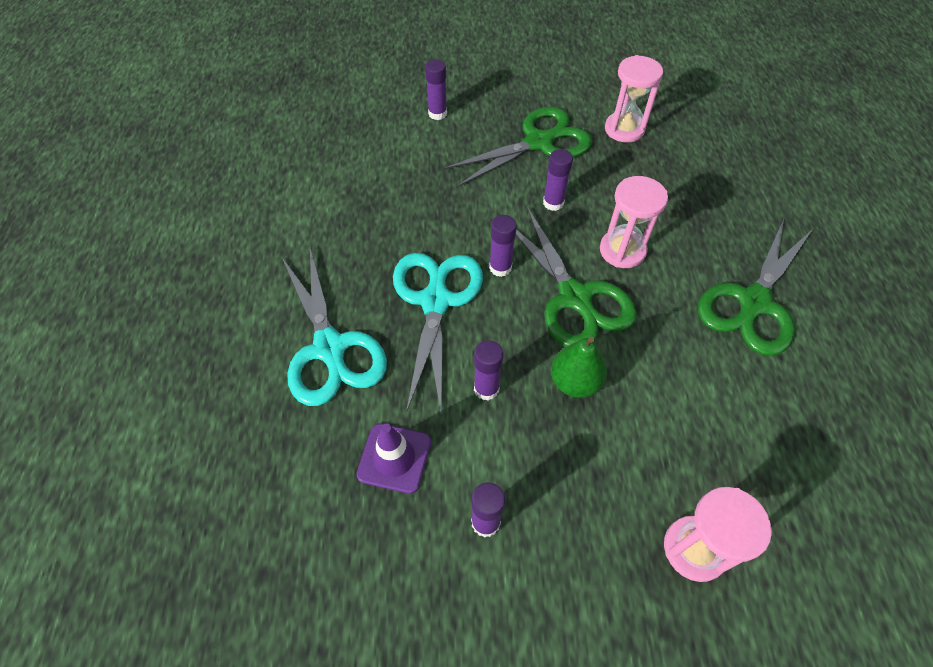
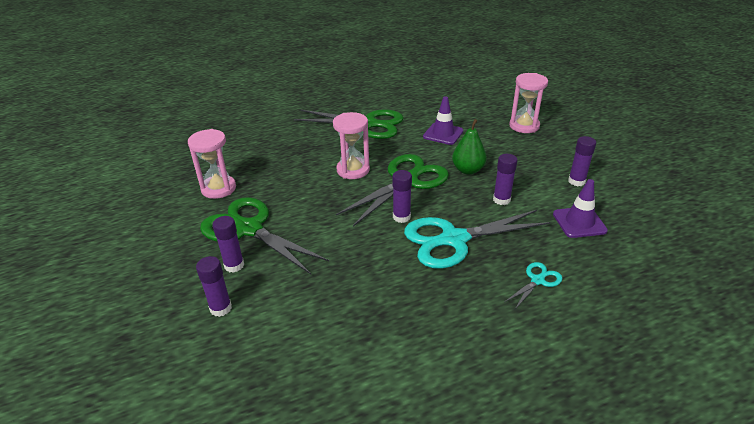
camera: 110 degrees left, 20 degrees down
(330, 349) = (538, 280): turquoise scissors -> turquoise scissors, size x0.45
(553, 203) = (321, 207): purple glue stick -> purple glue stick (234, 265)
(696, 395) = (443, 134): none -> purple traffic cone

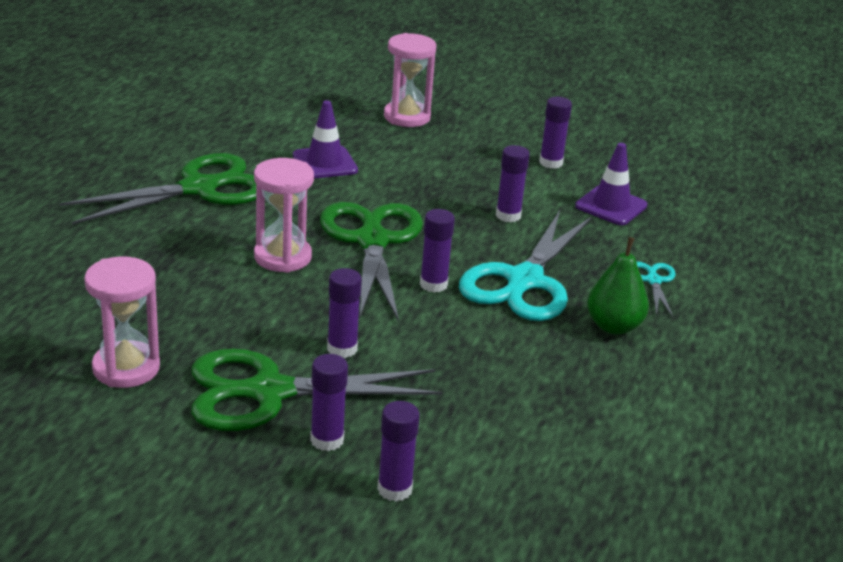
camera: 50 degrees left, 5 degrees down
(309, 226) = (342, 349): none -> purple glue stick
(468, 170) = (423, 197): green pear -> green pear (613, 326)

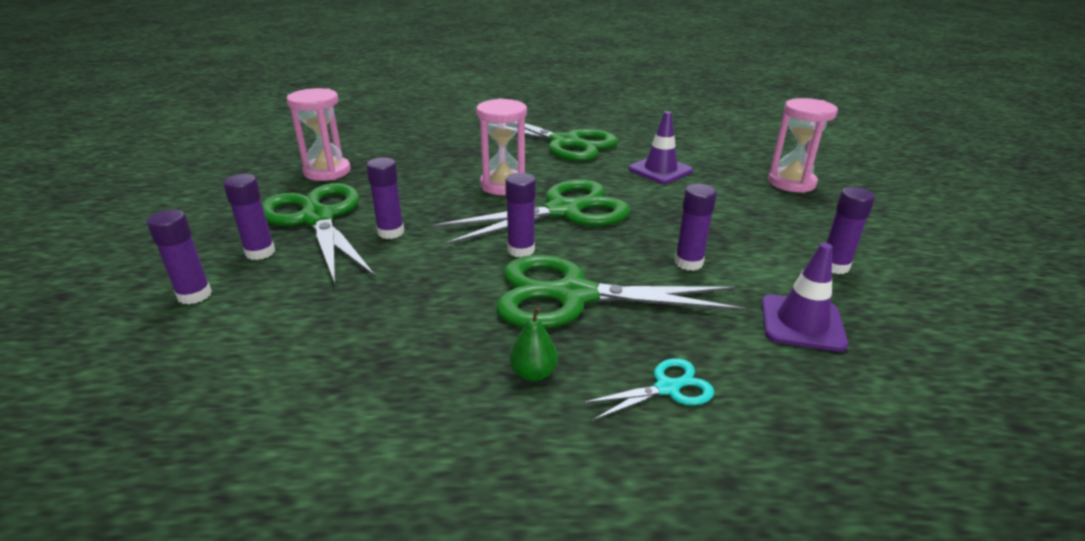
camera: 70 degrees right, 0 degrees up
(524, 281) = (572, 295): turquoise scissors -> green scissors
(613, 326) = (533, 373): green pear -> green pear, size x0.63

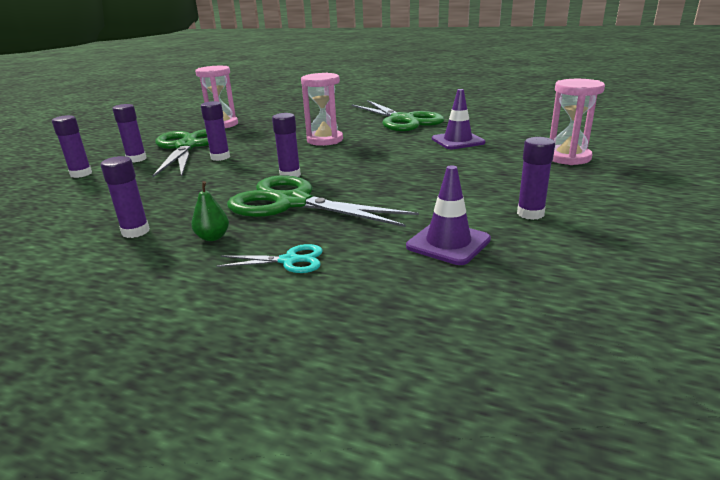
camera: 25 degrees right, 5 degrees down
(564, 211) = (349, 157): green scissors -> none
(688, 263) = (403, 196): purple glue stick -> purple glue stick (135, 232)

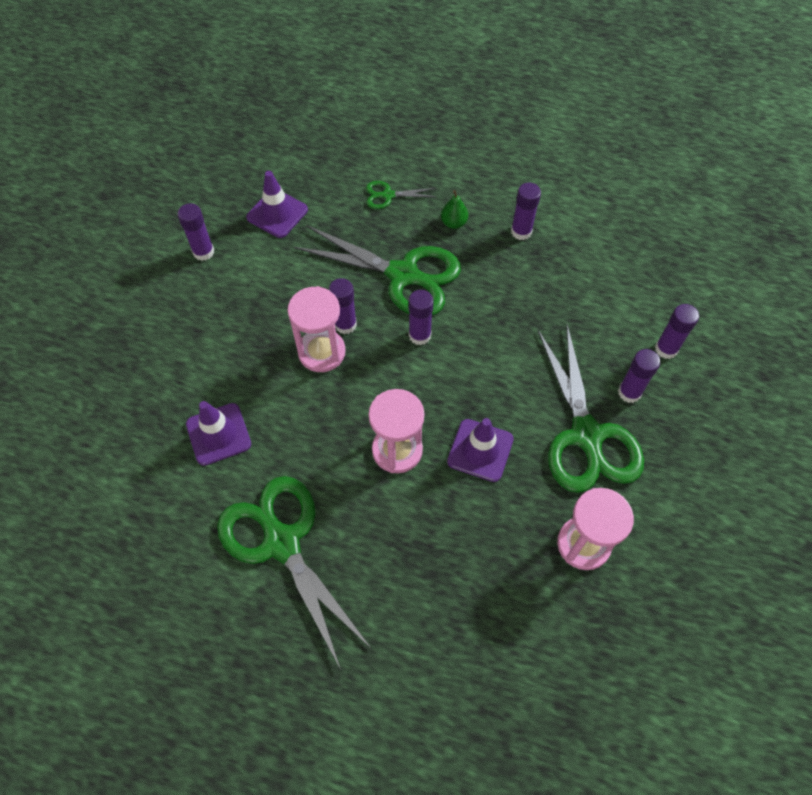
camera: 175 degrees right, 35 degrees up
(220, 157) = (521, 392): purple glue stick -> purple glue stick (345, 324)
(266, 141) = (480, 450): none -> purple traffic cone
(290, 260) = (387, 195): turquoise scissors -> green scissors
(568, 158) = (112, 369): pink hourglass -> pink hourglass (321, 352)

